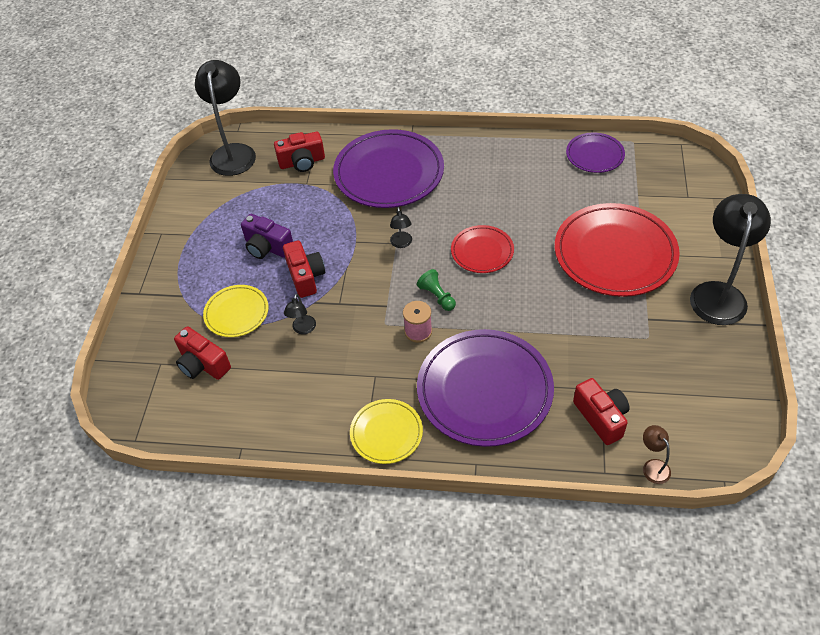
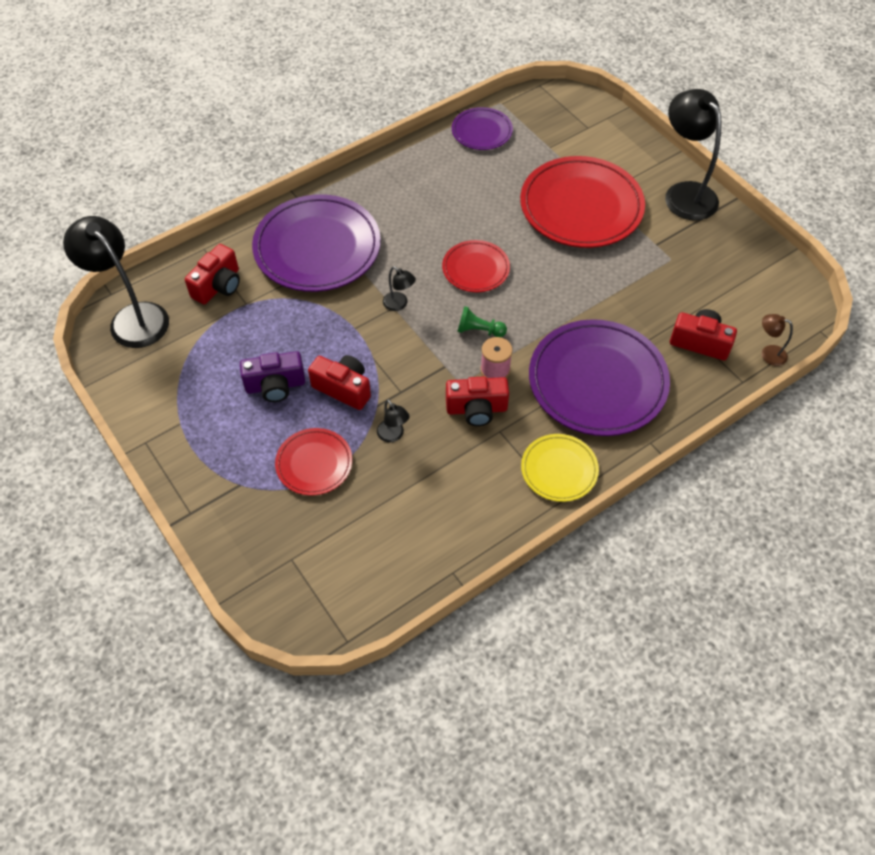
camera: 45 degrees left, 5 degrees up
(203, 364) = (334, 530): red camera -> red camera (476, 409)
(236, 313) = (314, 463): yellow plate -> red plate

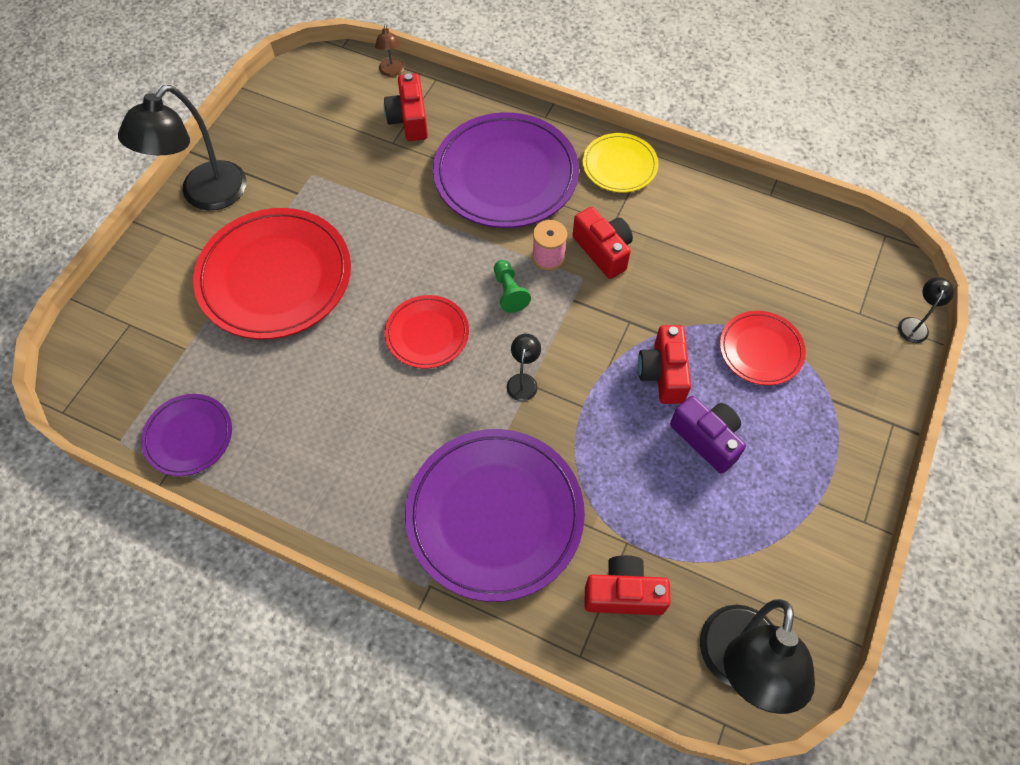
camera: 120 degrees left, 5 degrees up
(393, 435) = (681, 302): black lamp -> black lamp (914, 325)

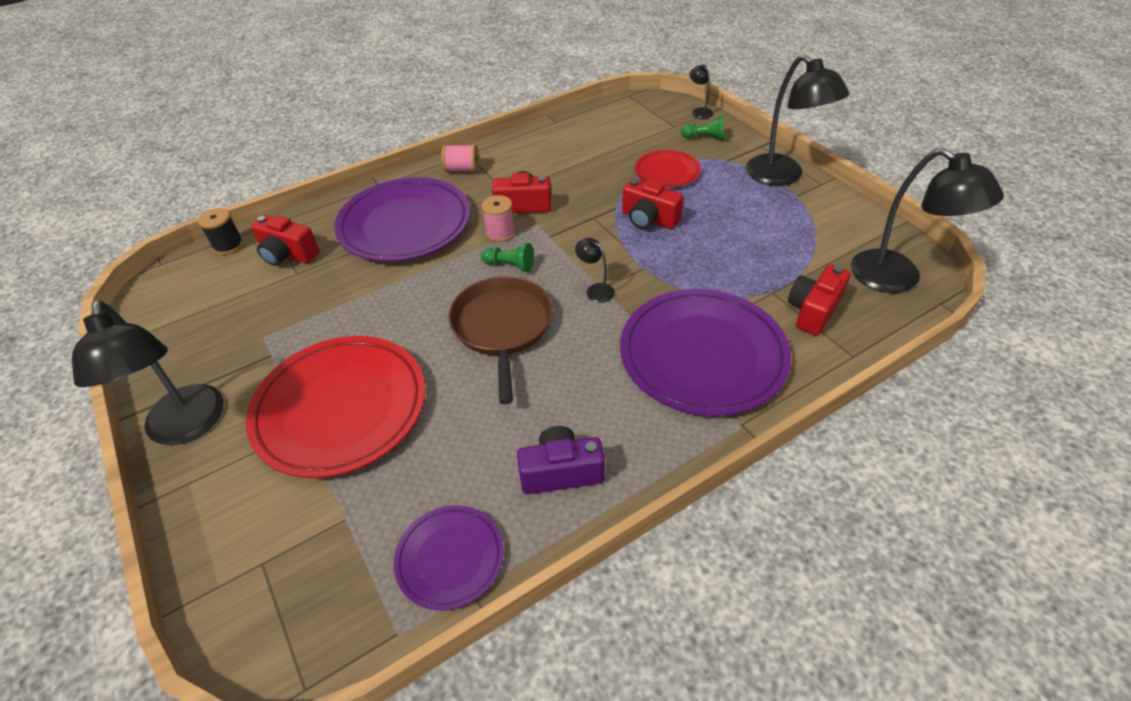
camera: 55 degrees left, 15 degrees down
(392, 72) = (228, 245): brown lamp -> black spool
(427, 334) = (502, 327): red plate -> brown pan
(619, 166) = (462, 170): yellow plate -> pink spool
(707, 439) = (716, 221): purple camera -> purple camera (561, 472)
(846, 473) = (782, 176): none -> black lamp
(861, 356) = (704, 137): none -> green pawn

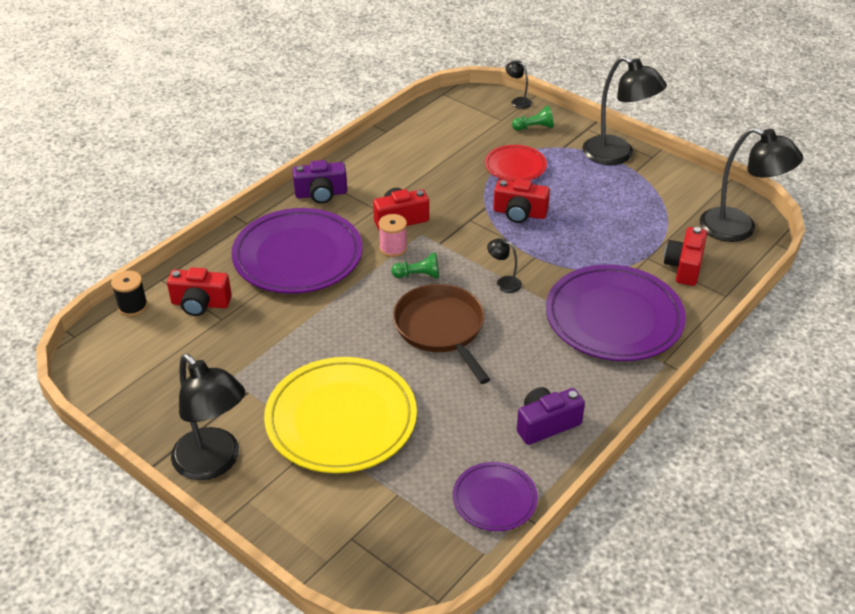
camera: 20 degrees left, 5 degrees down
(341, 408) = (341, 419): red plate -> yellow plate
(462, 170) = (321, 194): pink spool -> purple camera

